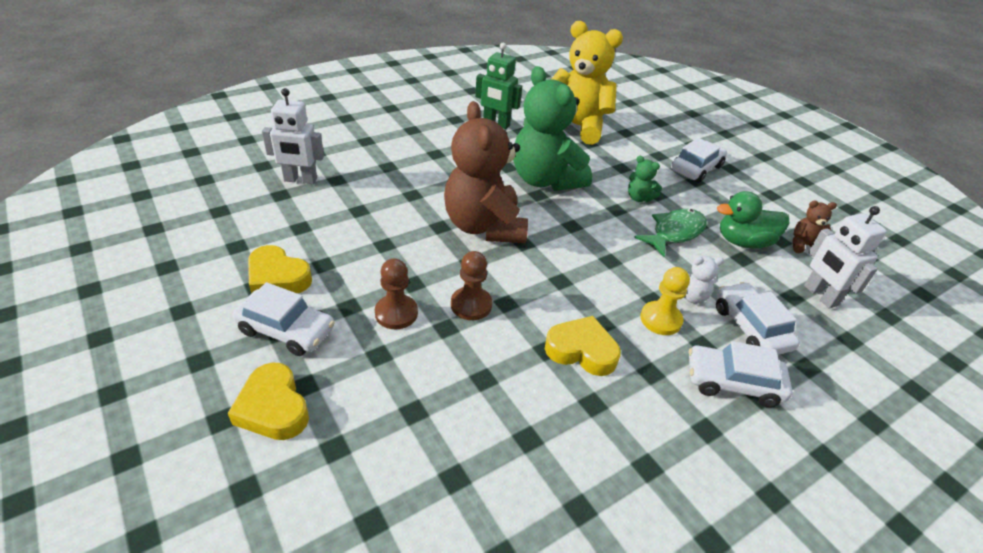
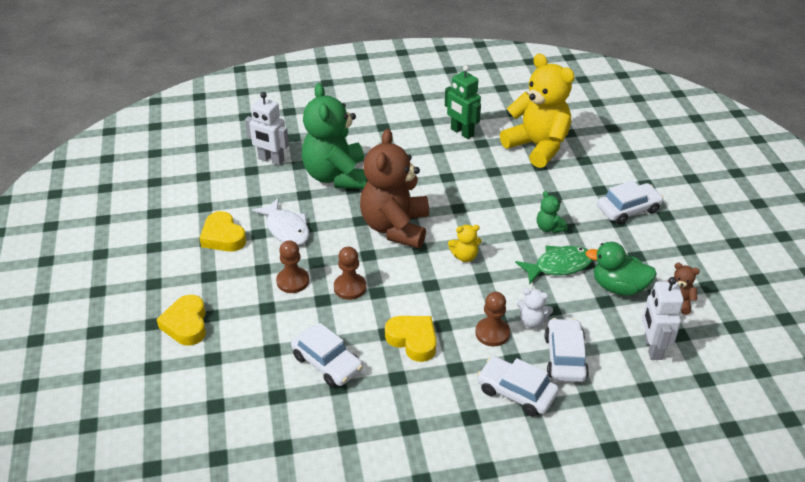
camera: 25 degrees right, 0 degrees up
(286, 330) = (214, 276): white car -> white car (327, 363)
(356, 252) = (286, 229): none -> white fish
(545, 180) = (473, 195): green teddy bear -> green teddy bear (336, 176)
(576, 242) = (464, 256): none -> yellow teddy bear
(660, 319) = (492, 333): yellow pawn -> brown pawn

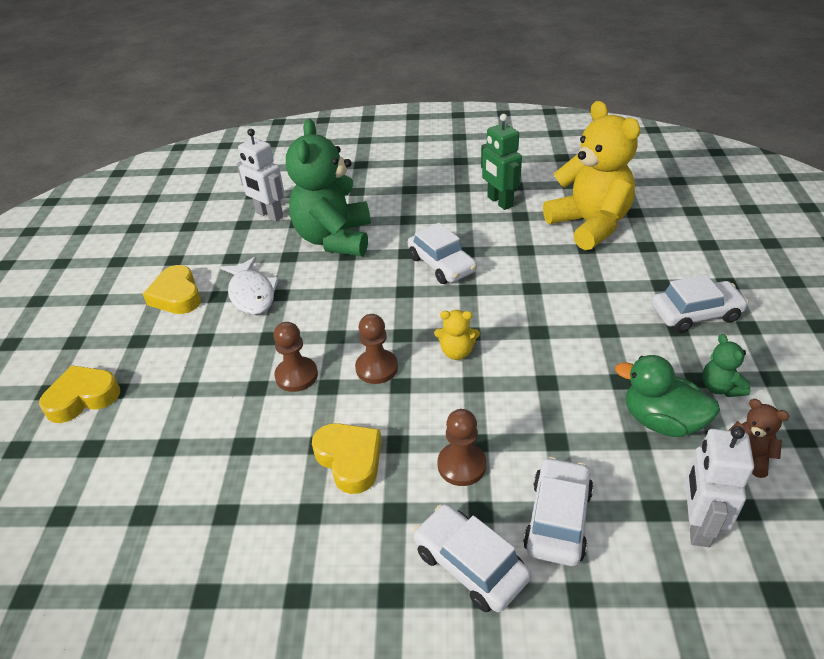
camera: 15 degrees right, 0 degrees up
(186, 324) = (82, 398): yellow heart -> yellow heart turned 60 degrees clockwise
(292, 281) = (231, 359): brown pawn -> brown pawn (377, 368)
(327, 363) = (226, 476): white car -> white car (442, 264)
(395, 227) = (381, 305): brown teddy bear -> none
(532, 321) = (523, 455): white teddy bear -> none
(549, 228) = (580, 327): green teddy bear -> green teddy bear (720, 387)
(559, 266) = (581, 380): green fish -> none

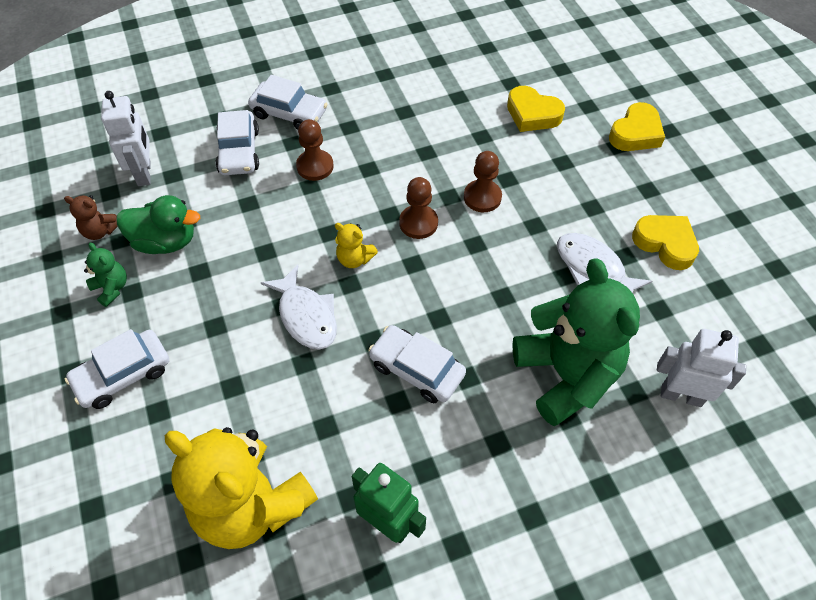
camera: 155 degrees right, 15 degrees up
(350, 460) = (397, 148): yellow heart -> yellow heart (532, 114)
(456, 352) = (354, 259): yellow teddy bear -> yellow teddy bear turned 135 degrees counterclockwise
(520, 318) = (306, 316): none -> white fish

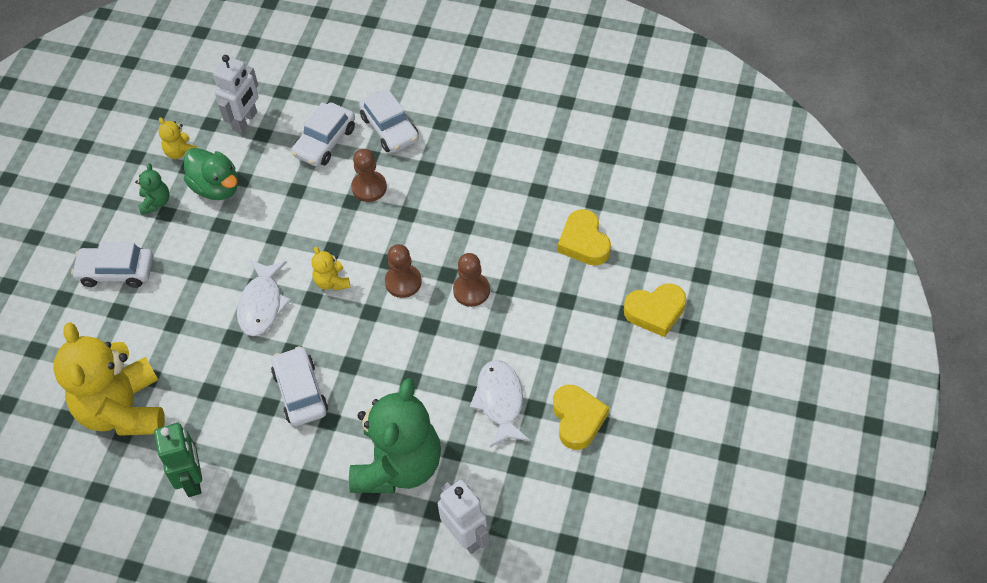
camera: 40 degrees right, 0 degrees up
(100, 231) = (181, 152): brown teddy bear -> yellow teddy bear

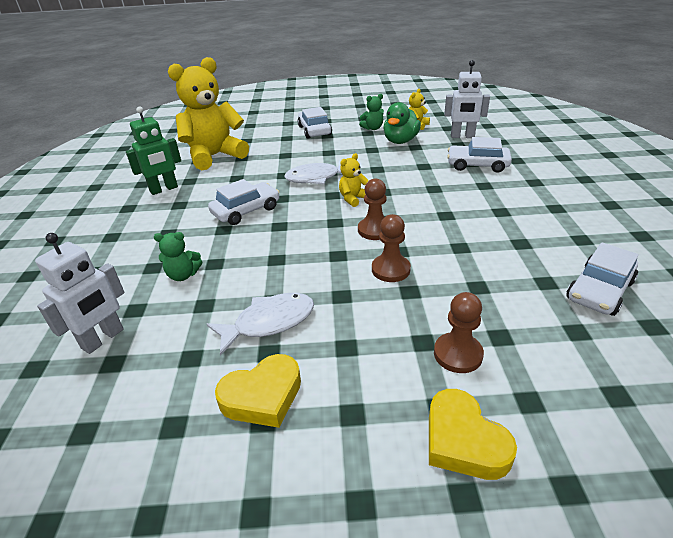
camera: 70 degrees right, 20 degrees down
(369, 187) = (454, 192): brown pawn -> brown pawn (458, 354)
(390, 128) = (520, 186): white car -> white car (599, 290)
(398, 465) = (183, 275): green teddy bear -> green teddy bear, size x0.42
(584, 242) = (513, 336): yellow heart -> none

